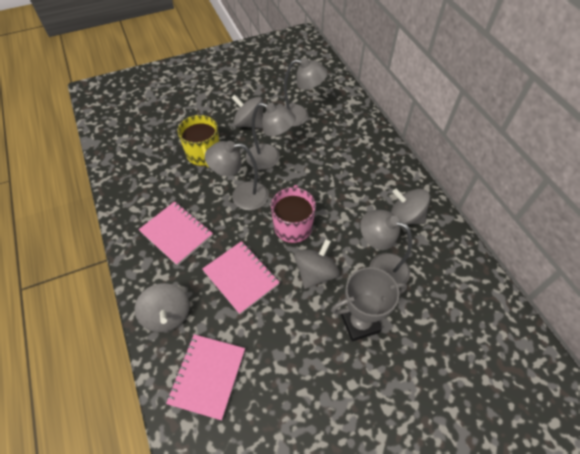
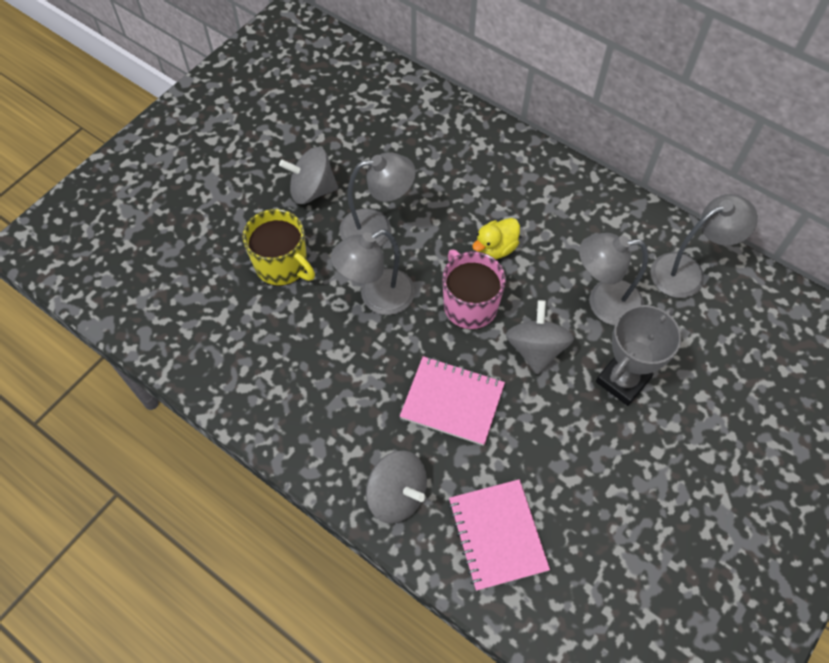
camera: 30 degrees left, 5 degrees up
(176, 234) = (329, 390): pink notebook -> none
(299, 116) = (373, 149): grey lamp -> grey lamp (687, 271)
(332, 201) = (495, 249): none -> yellow duck
(405, 217) = (593, 226): grey spinning top -> none

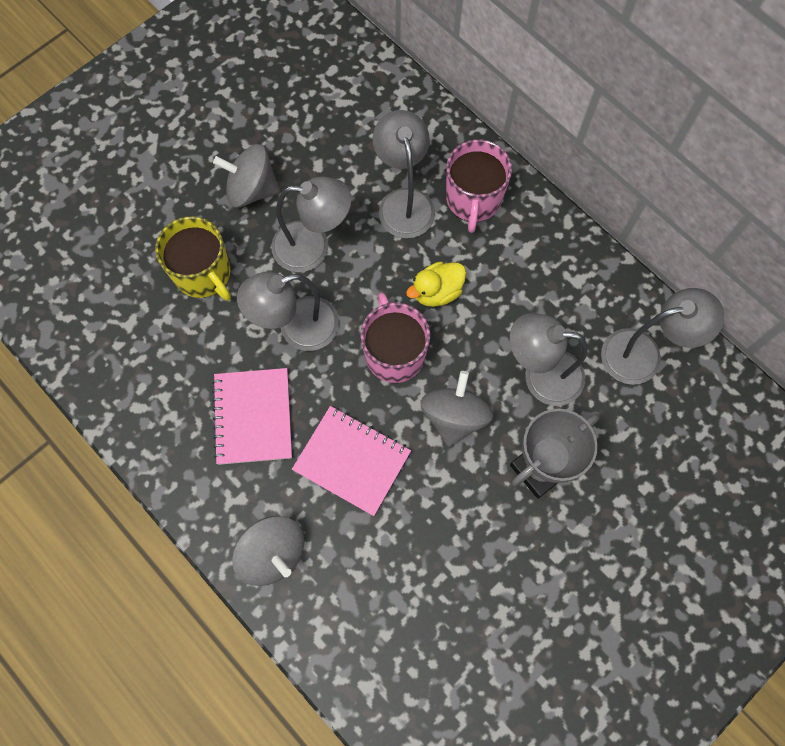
camera: 10 degrees right, 10 degrees up
(449, 181) = (404, 202): none -> grey lamp
(497, 535) = (367, 615): pink notebook -> pink notebook (253, 417)
(509, 171) = (473, 199): none -> pink mug

